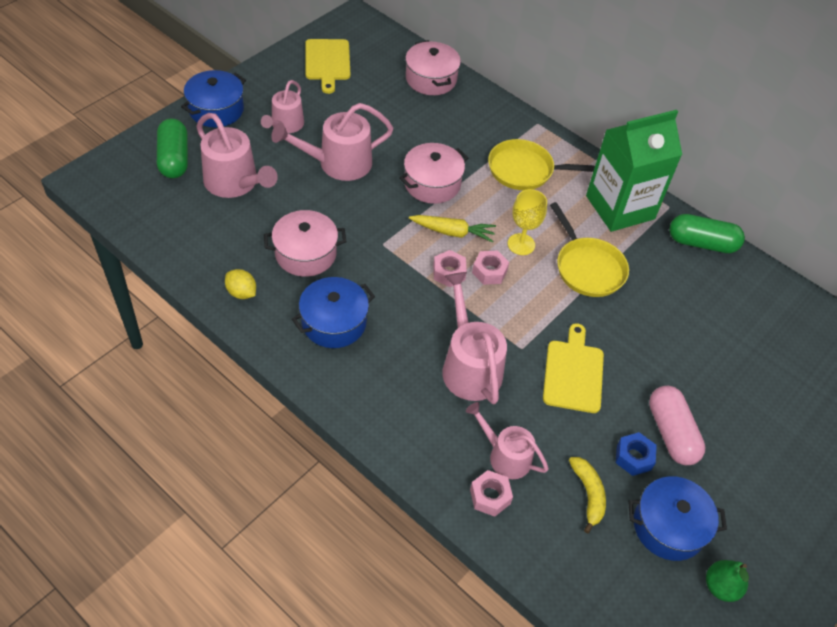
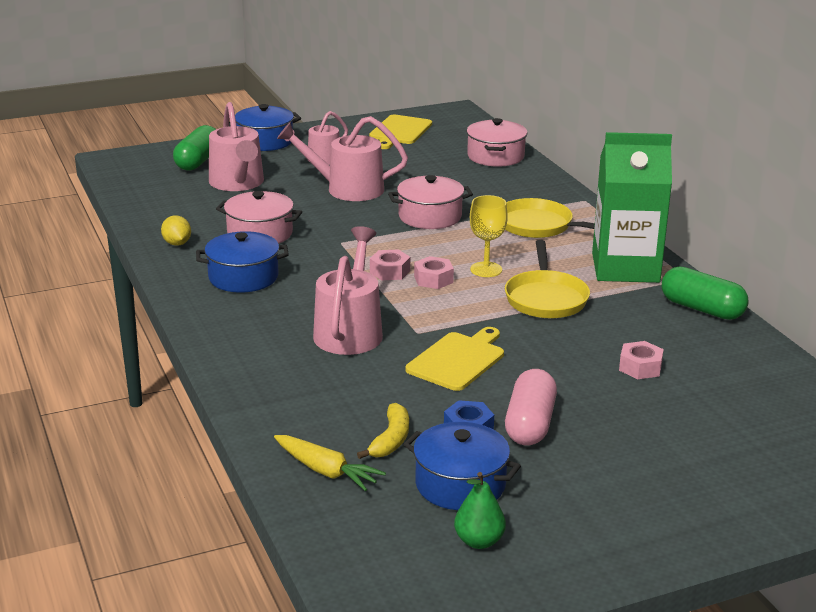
camera: 30 degrees right, 25 degrees down
(453, 232) = (420, 249): yellow carrot -> yellow carrot (326, 471)
(490, 496) = (284, 414): pink nut -> pink nut (640, 367)
(505, 456) = (327, 394): pink watering can -> none

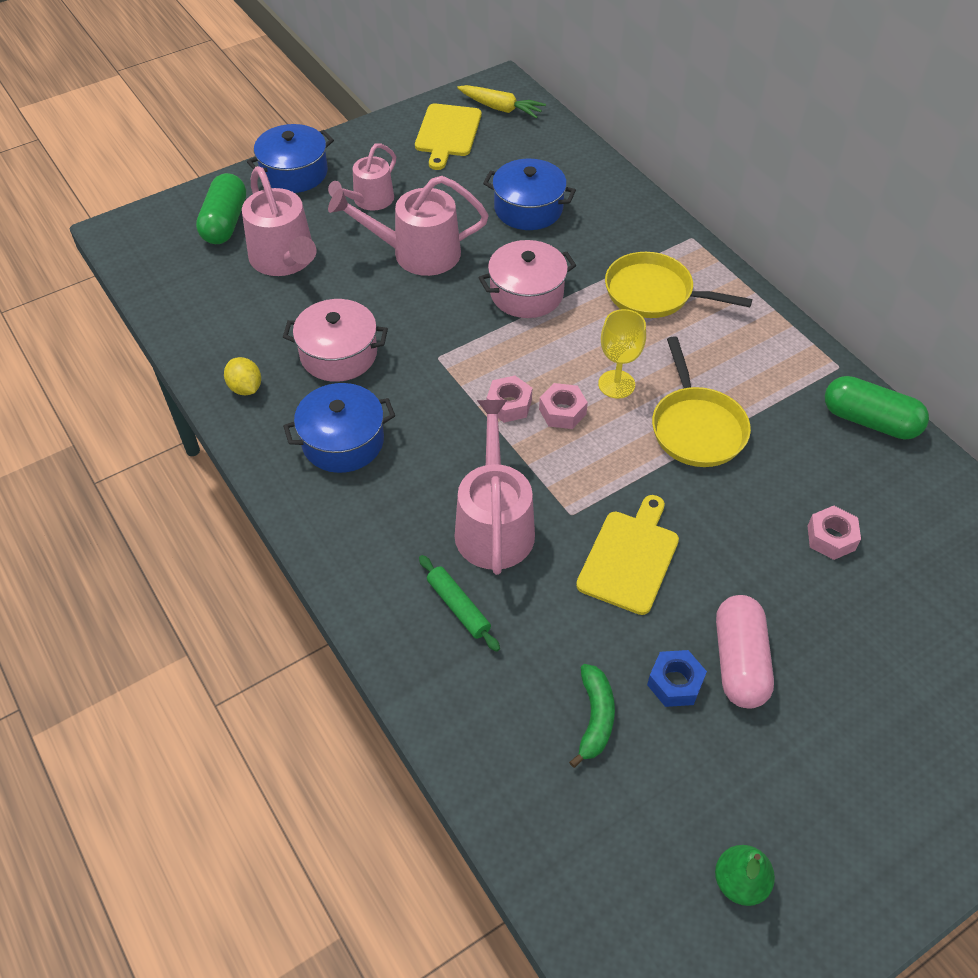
camera: 10 degrees left, 25 degrees up
(301, 370) = (458, 607): none -> green rolling pin
(326, 471) = (539, 789): yellow carrot -> yellow carrot (501, 108)
(390, 440) = (594, 718): yellow banana -> green banana
(460, 484) = (692, 784): blue pot -> blue pot (528, 209)
(495, 156) = (570, 167): pink pot -> none
(625, 268) = (768, 357): green carton -> none

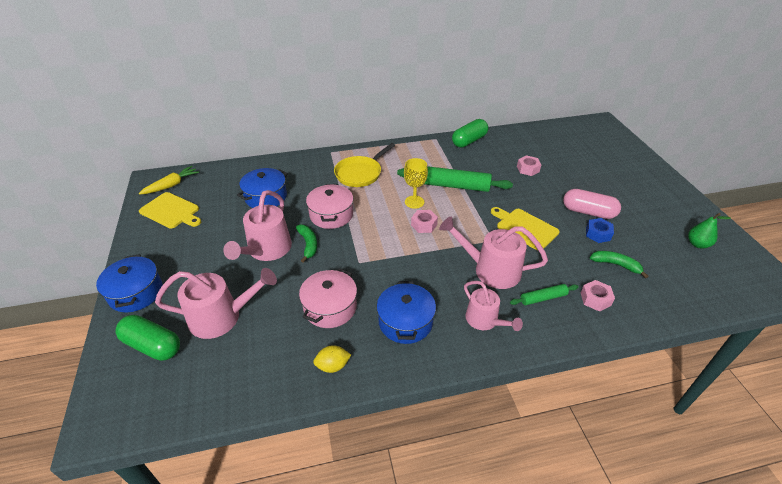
camera: 70 degrees left, 10 degrees down
(369, 200) = (200, 260): pink watering can -> pink watering can (485, 320)
(448, 291) = (308, 244): none -> green banana
(509, 405) = (410, 243): pink nut -> pink nut (595, 299)
(696, 427) = (453, 186): yellow pan -> green rolling pin

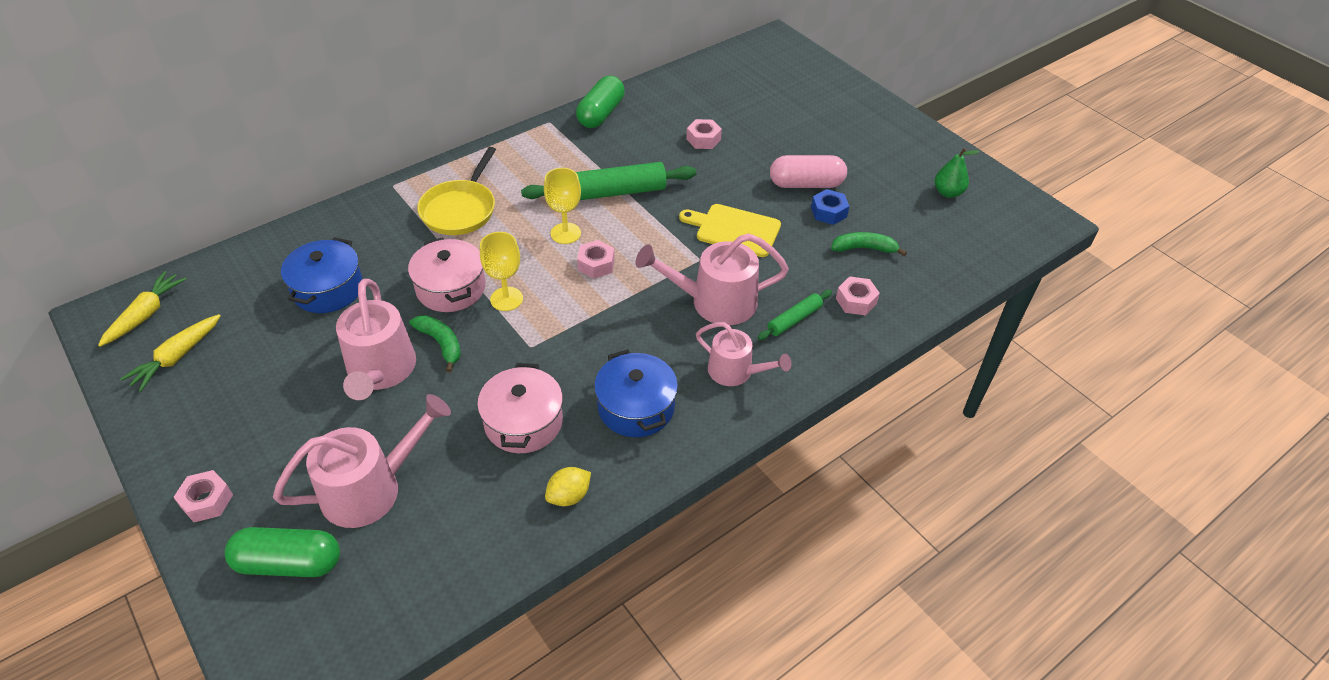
camera: 25 degrees left, 5 degrees up
(136, 293) = (207, 501): blue pot -> pink nut
(171, 211) = (176, 358): yellow cutting board -> yellow carrot
(359, 230) = (506, 299): none -> yellow goblet

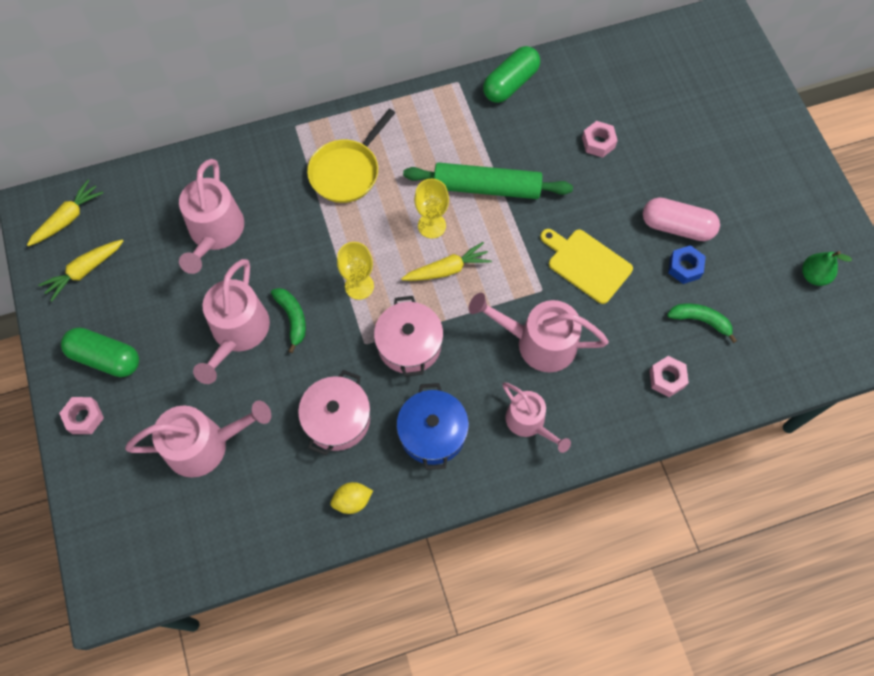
camera: 20 degrees right, 20 degrees up
(289, 563) = (132, 492): green capsule -> green capsule (105, 358)
(328, 289) = (215, 232): blue pot -> pink watering can
(451, 288) = (315, 260): pink pot -> pink pot (409, 344)
(596, 264) = (447, 269): pink nut -> yellow carrot
(794, 319) = (602, 382): green rolling pin -> none

